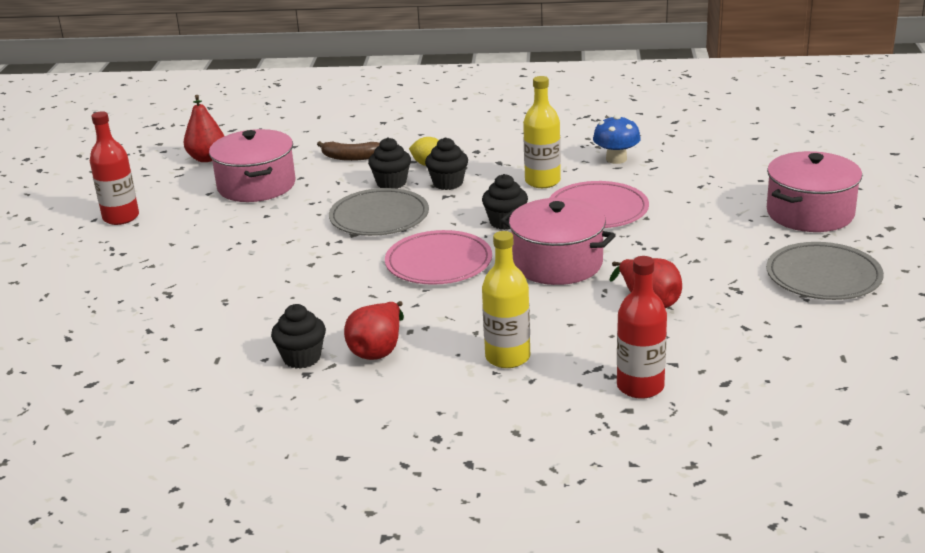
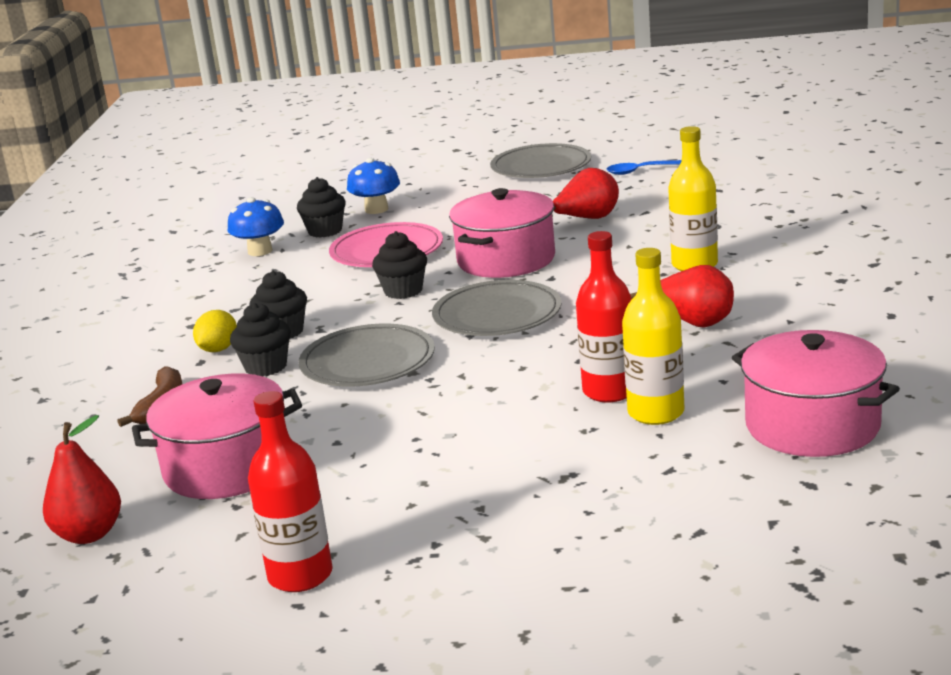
camera: 90 degrees left, 5 degrees down
(302, 358) = (717, 360): black cupcake -> black cupcake (325, 231)
(438, 262) = (497, 315): pink plate -> grey plate
(542, 181) = (302, 281): yellow bottle -> yellow bottle (656, 413)
(640, 386) = (731, 215): red bottle -> red bottle (609, 391)
(706, 198) = (376, 209): none -> blue mushroom
(800, 337) = (642, 171): none -> blue spoon
(810, 213) = (421, 173): pink pot -> pink pot (812, 425)

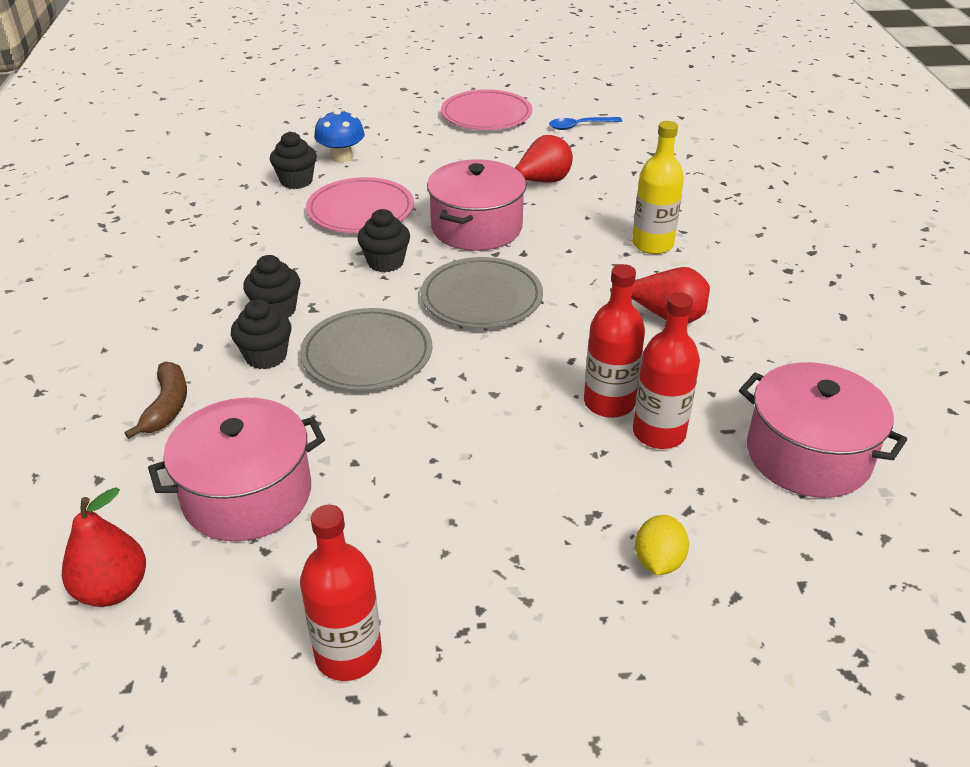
camera: 10 degrees left, 15 degrees up
(218, 349) = (214, 330): yellow lemon -> yellow lemon (658, 561)
(260, 251) = (236, 203): blue mushroom -> none
(541, 166) = (486, 115): grey plate -> pink plate
(656, 413) = (659, 433): yellow bottle -> red bottle

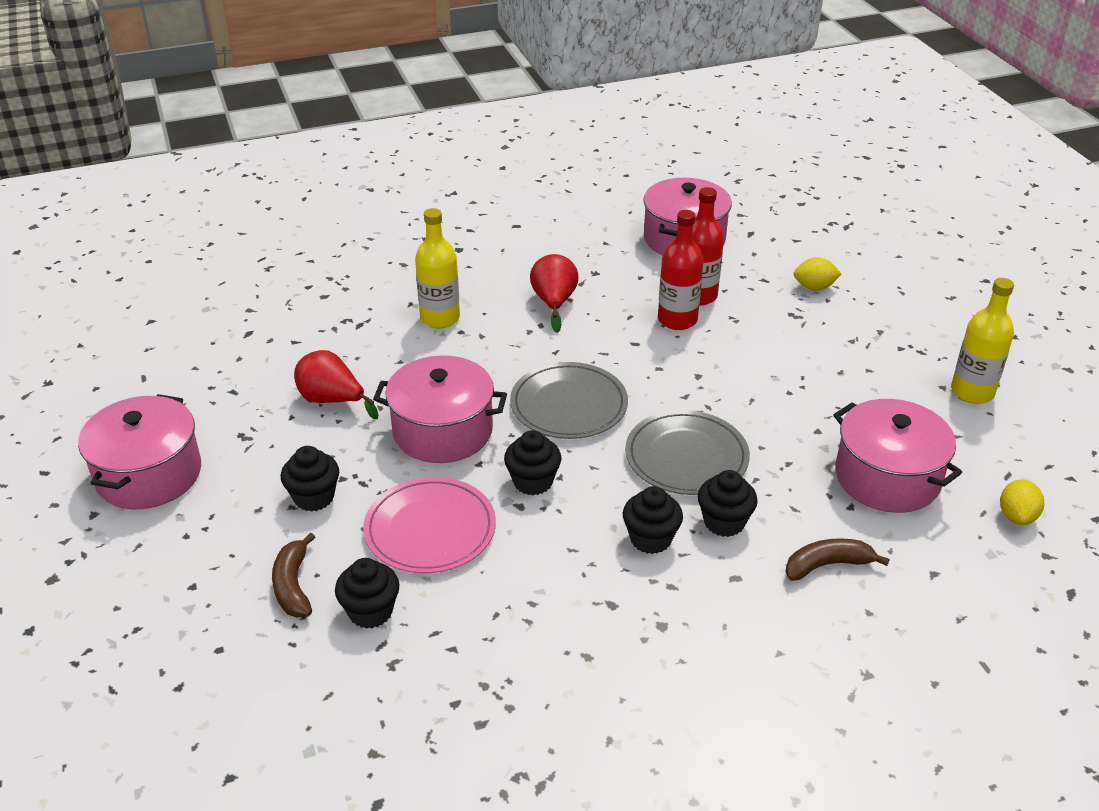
camera: 105 degrees left, 0 degrees up
(113, 590) = (1016, 516): red pear -> yellow lemon
(341, 157) = (293, 585): blue mushroom -> brown banana
(348, 654) = (972, 392): red bottle -> yellow bottle
(426, 169) = (314, 497): none -> black cupcake
(486, 115) = (149, 474): pink plate -> pink pot
(579, 126) = (181, 391): blue spoon -> none

